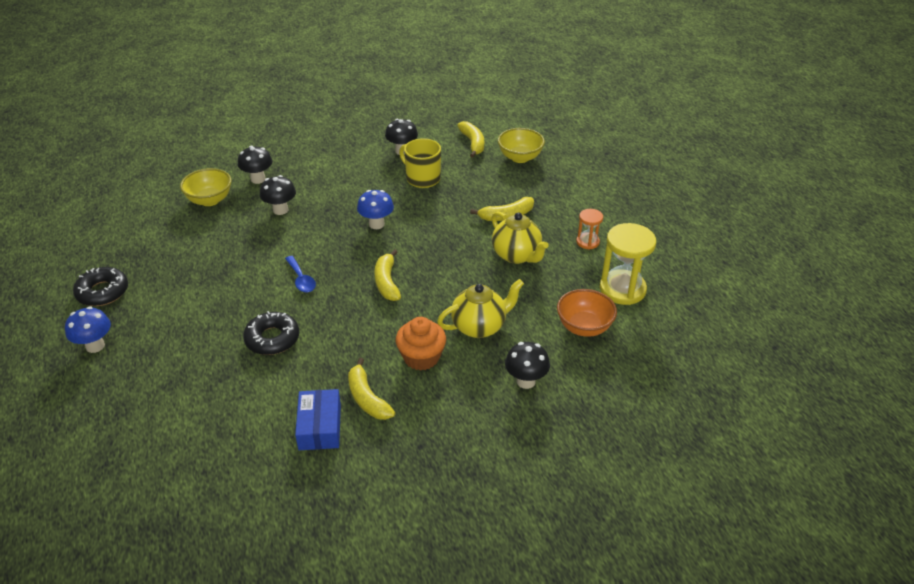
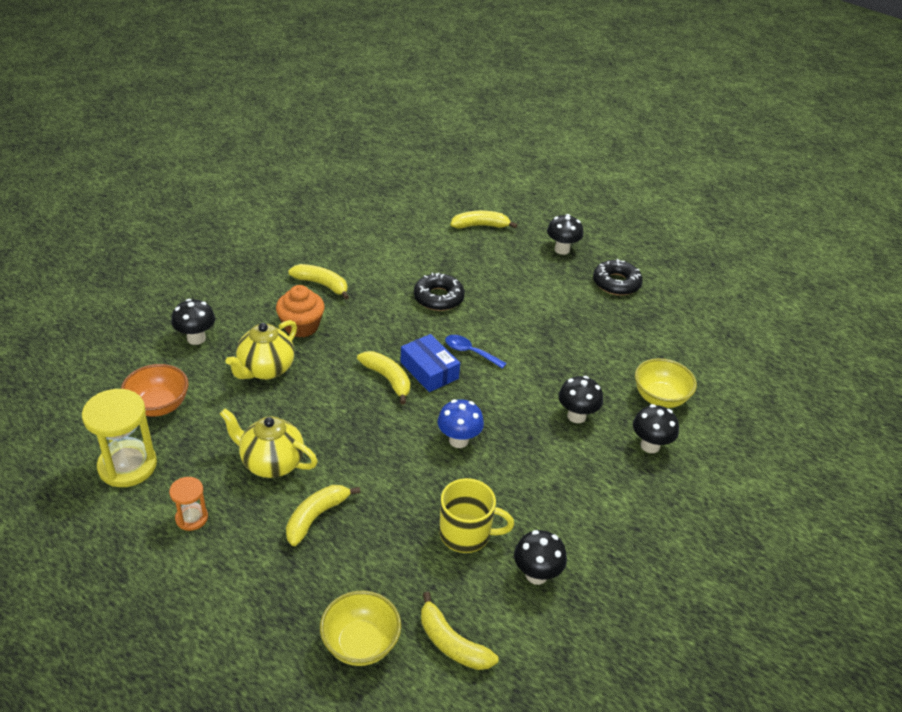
camera: 145 degrees right, 0 degrees up
(95, 346) = (562, 249): blue mushroom -> black mushroom
(131, 411) = (480, 226): none -> yellow banana
(320, 427) = (341, 258): blue box -> blue box (429, 370)

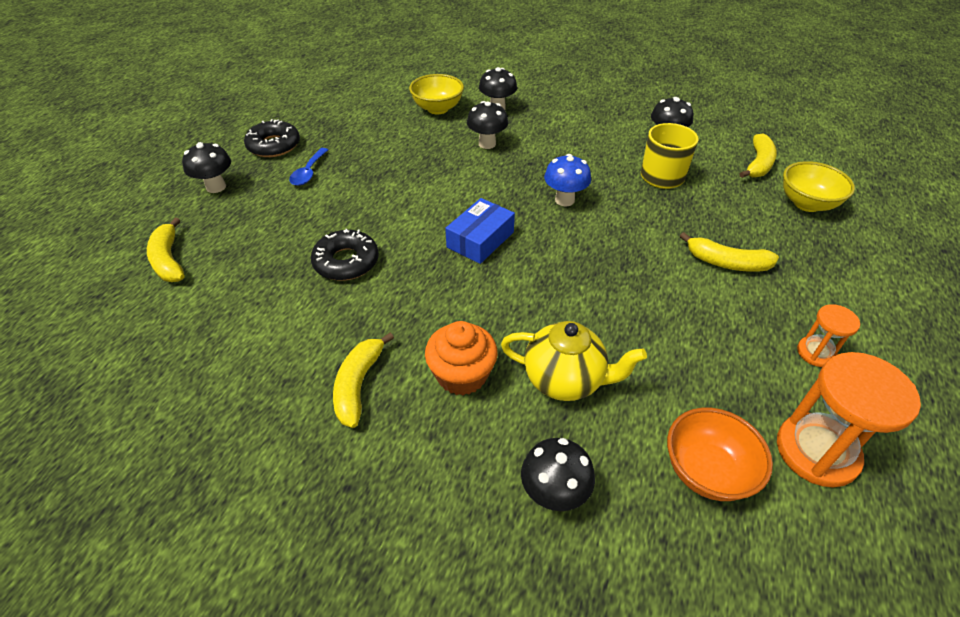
camera: 105 degrees left, 5 degrees up
(127, 466) = (816, 451): yellow hourglass -> orange hourglass
(271, 463) = (696, 317): yellow teapot -> none
(387, 379) = (513, 266): yellow banana -> none
(470, 352) = (434, 218): blue spoon -> blue spoon (308, 172)

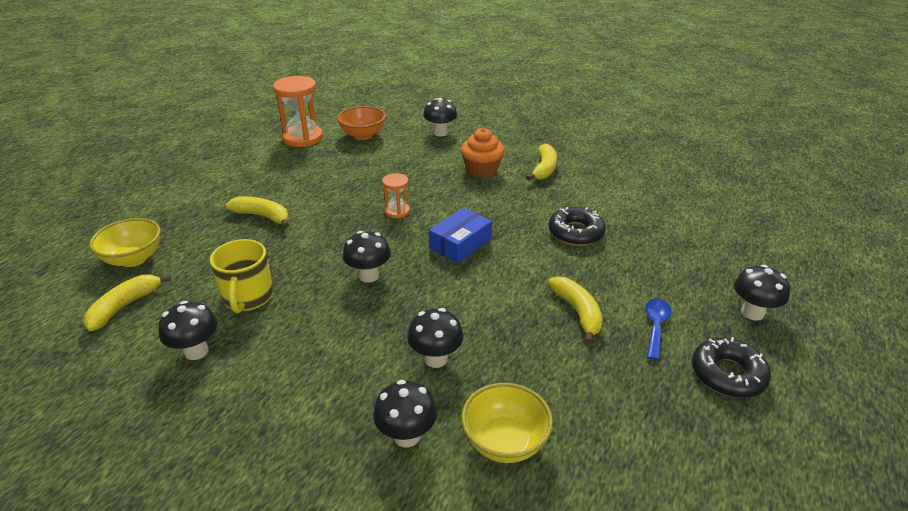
camera: 175 degrees left, 10 degrees down
(169, 260) = (731, 241): yellow banana -> yellow banana (577, 312)
(564, 200) = (369, 276): blue mushroom -> black mushroom
(565, 380) = (420, 165): yellow teapot -> none
(816, 353) = (258, 168): orange hourglass -> orange hourglass (397, 211)

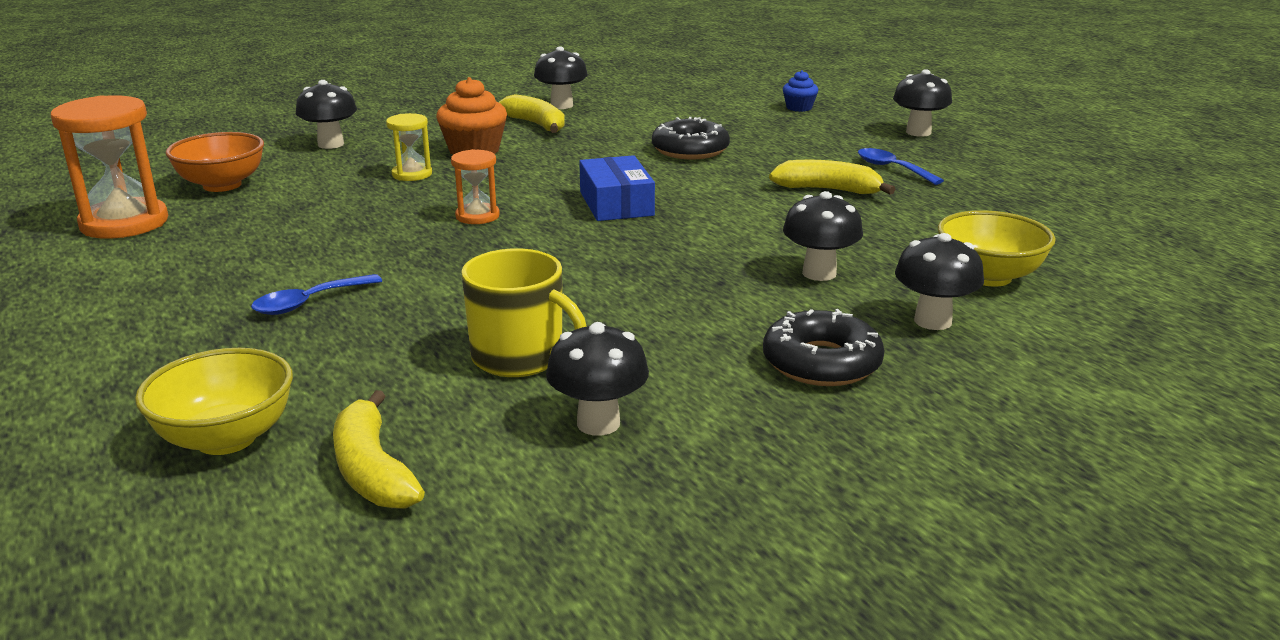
camera: 55 degrees left, 10 degrees down
(262, 216) = (309, 302): yellow banana -> blue spoon
(369, 276) = (599, 268): black mushroom -> black mushroom (561, 105)
(429, 170) = (412, 174): none -> yellow hourglass
(718, 241) = (799, 108): none -> blue cupcake
(727, 374) = (988, 167): black donut -> black donut (821, 362)

